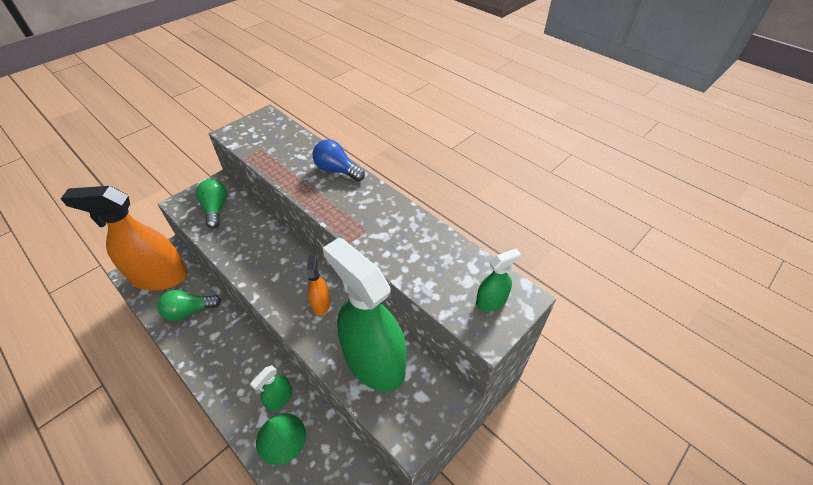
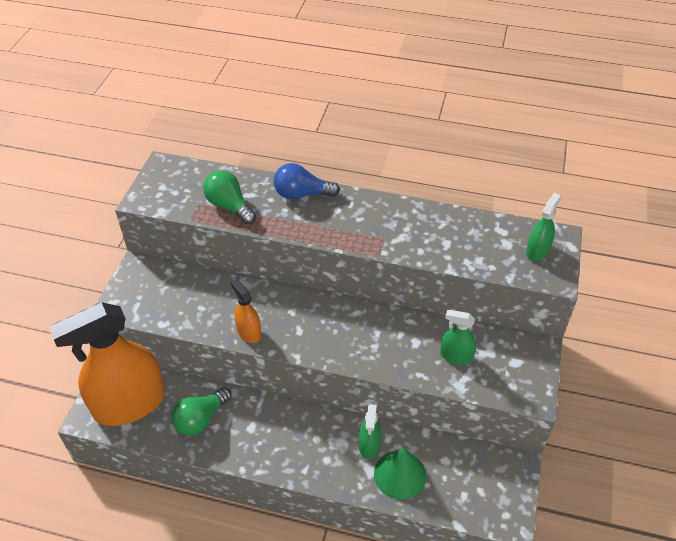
camera: 30 degrees left, 0 degrees up
(215, 209) = (166, 295): green light bulb -> green light bulb (229, 206)
(321, 303) = (366, 332): orange spray bottle -> orange spray bottle (249, 332)
(374, 361) = (456, 356): green spray bottle -> green spray bottle, size x0.43

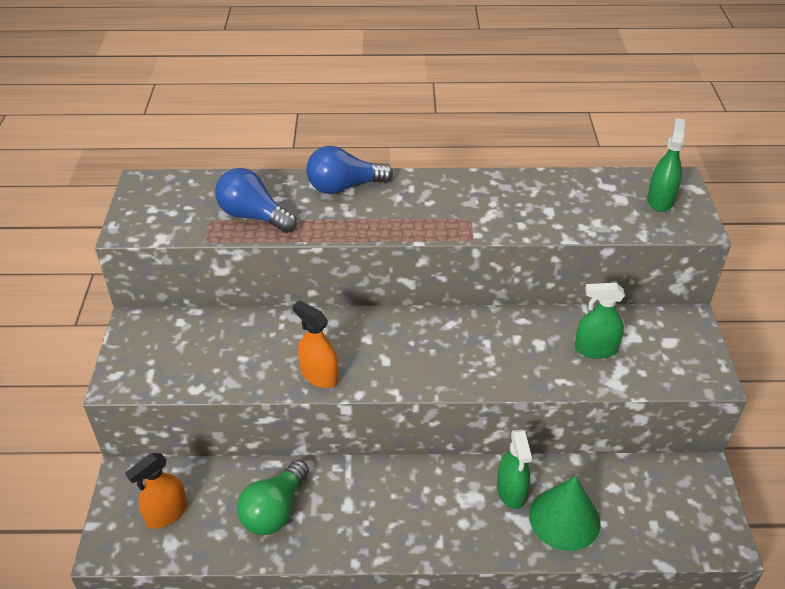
camera: 15 degrees left, 5 degrees down
(130, 404) = (166, 513): orange spray bottle -> orange spray bottle, size x0.43
(229, 206) = (253, 216): green light bulb -> blue light bulb

